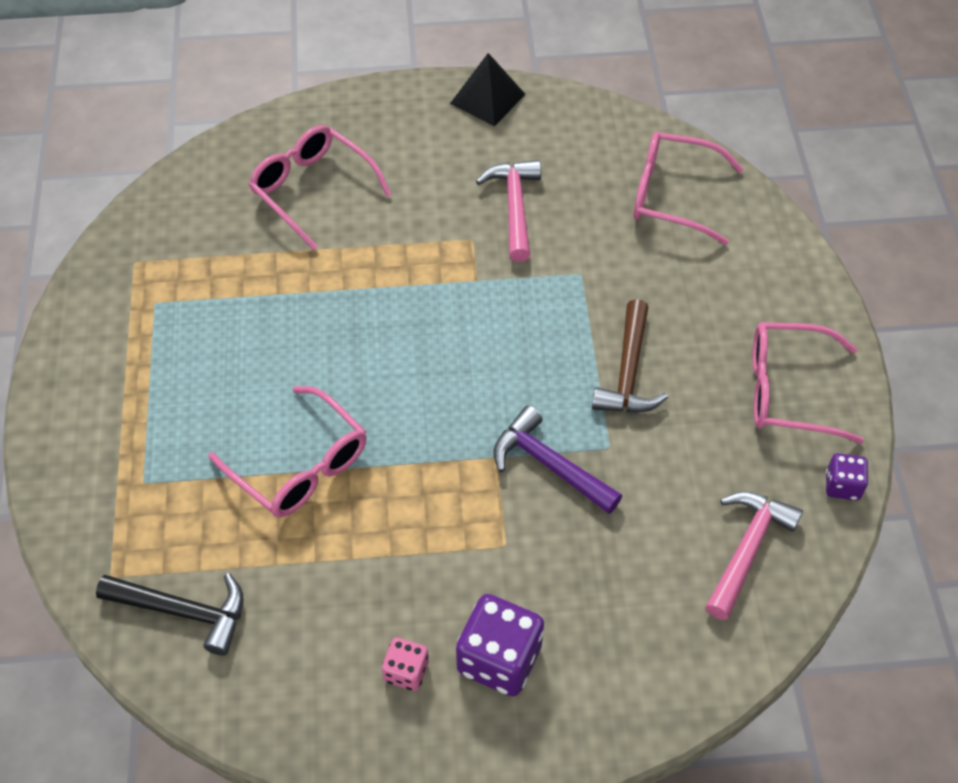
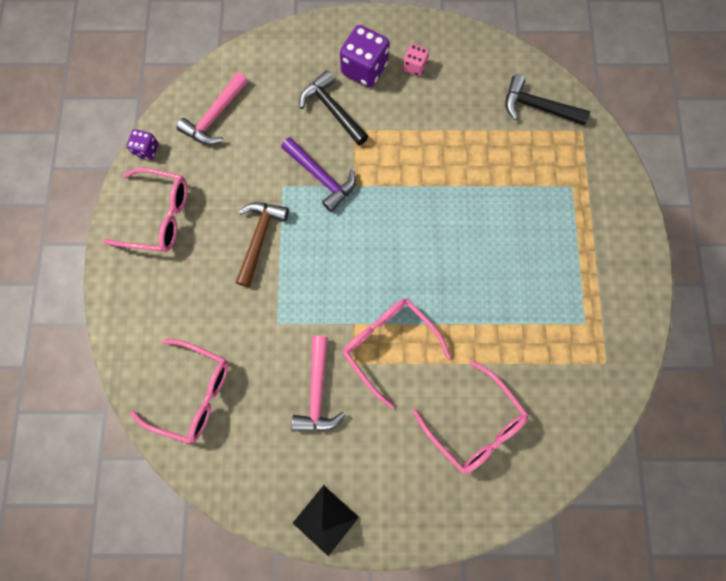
camera: 175 degrees left, 20 degrees up
(299, 465) = (476, 190): pink glasses -> pink glasses (389, 345)
(548, 577) = (332, 110): none -> black hammer

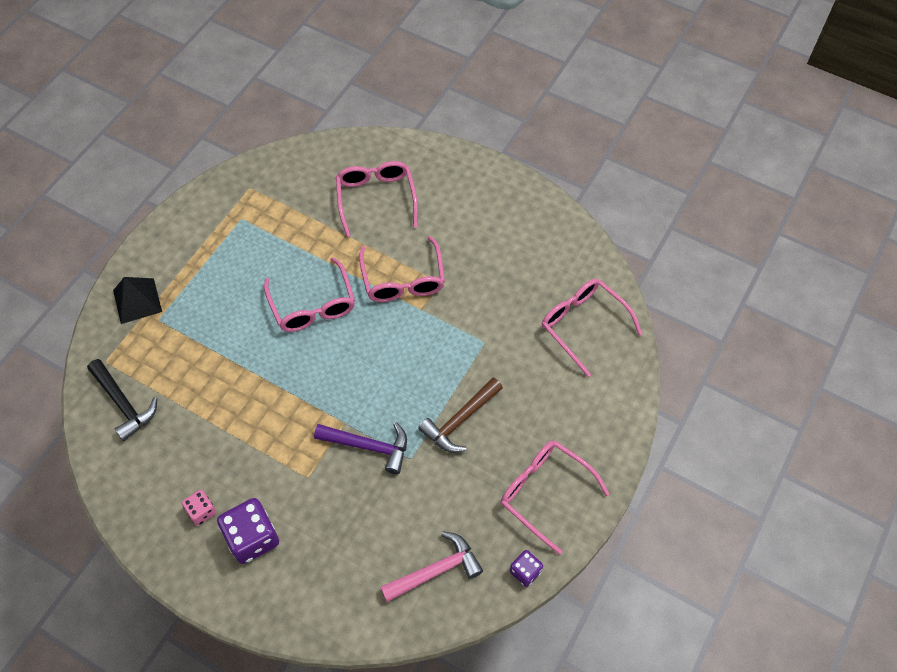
camera: 150 degrees left, 15 degrees down
(317, 392) = (481, 276): pink hammer -> none
(321, 177) = (369, 446): purple hammer -> purple hammer turned 120 degrees clockwise
(325, 520) = (524, 196): black pyramid -> black pyramid (137, 301)
(332, 110) = (314, 510): black hammer -> none
(453, 273) = (313, 305): none -> pink glasses

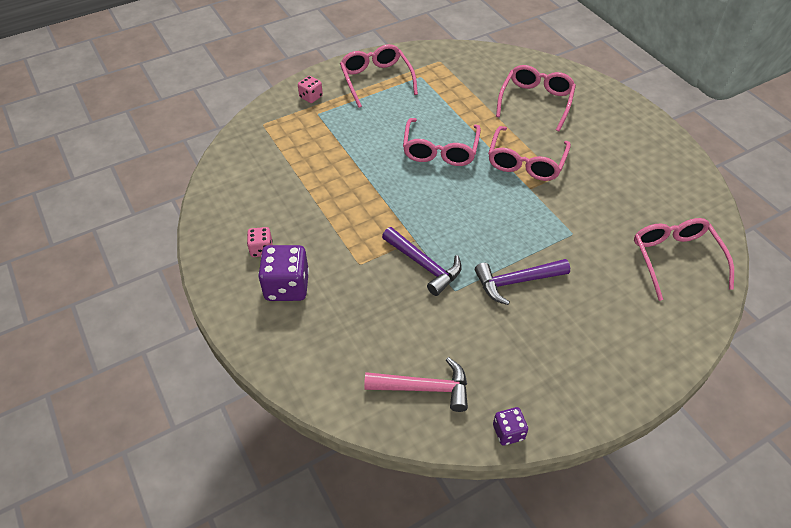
camera: 30 degrees right, 10 degrees down
(124, 404) = (256, 155): black hammer -> none
(137, 301) = (311, 97): black pyramid -> pink dice
(460, 421) = (516, 282): brown hammer -> purple hammer
(545, 493) = (564, 375): pink glasses -> pink glasses (376, 80)

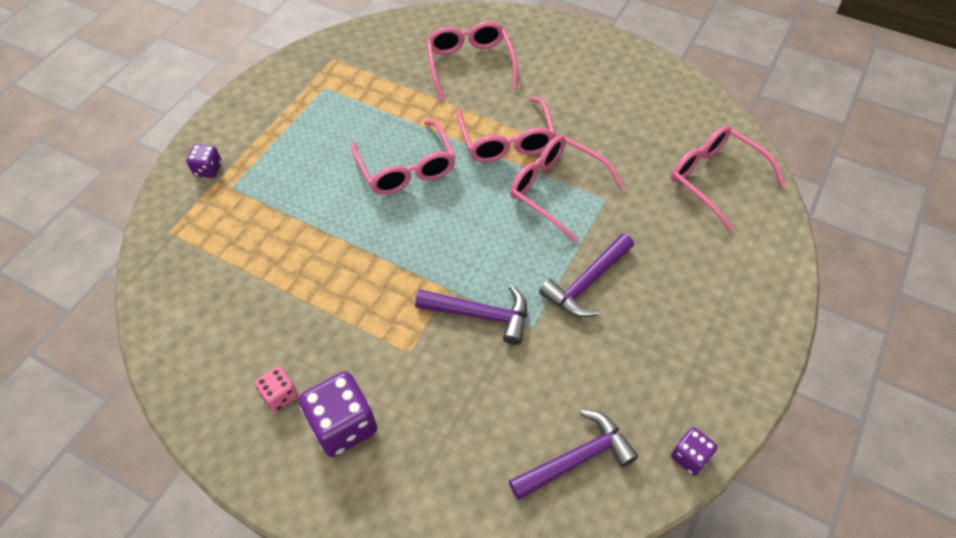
camera: 30 degrees left, 5 degrees up
(311, 97) = (208, 169): pink dice -> purple dice
(376, 80) = (275, 113): pink glasses -> pink glasses (557, 190)
(424, 388) = (577, 458): pink hammer -> purple hammer

